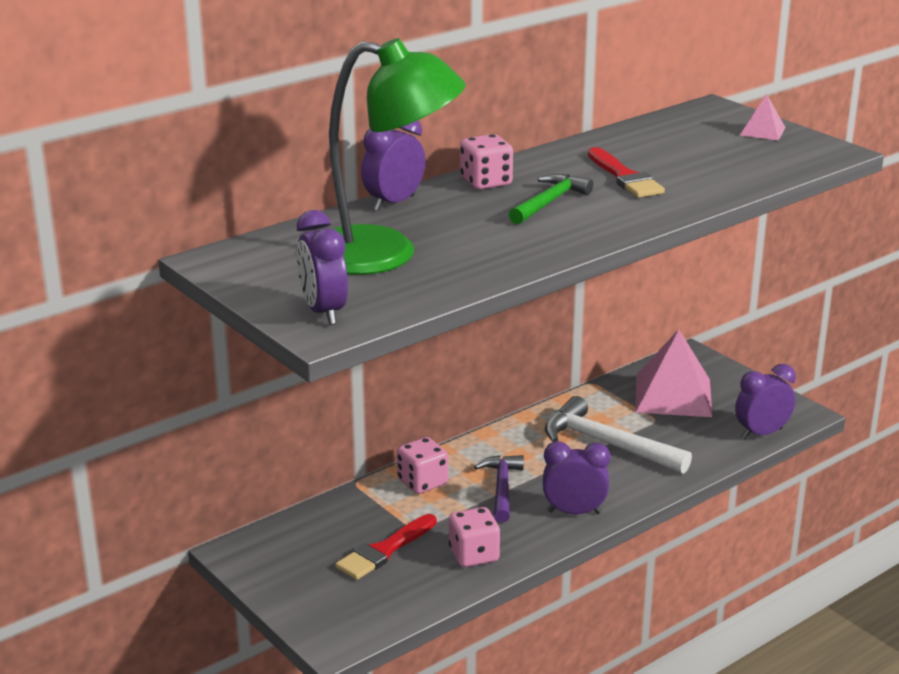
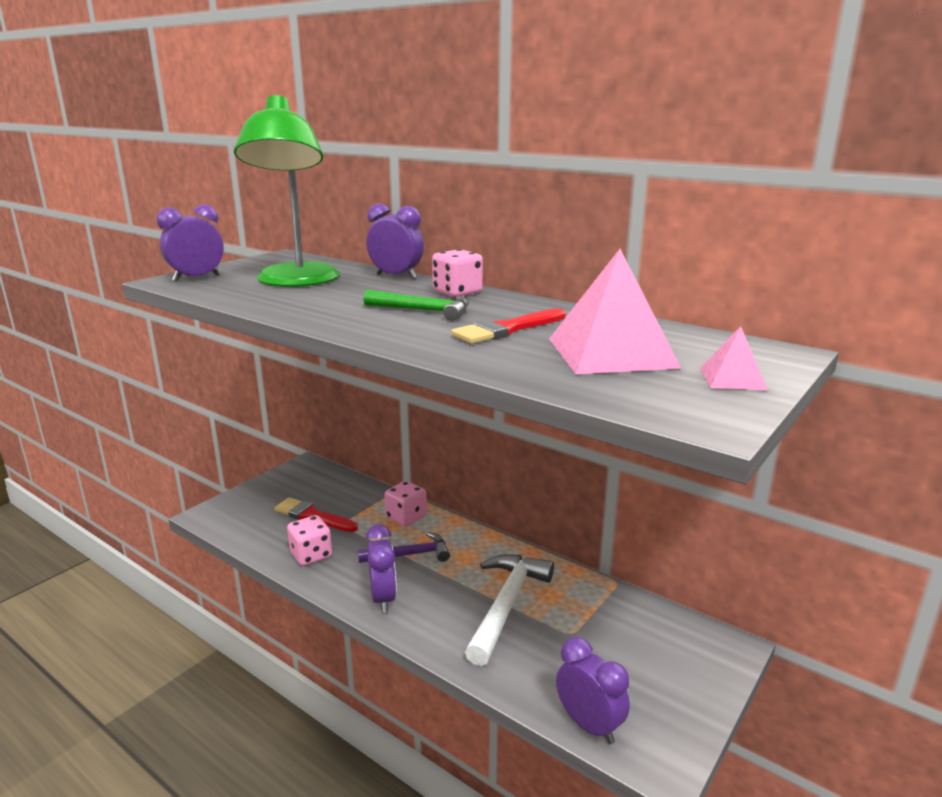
camera: 75 degrees right, 5 degrees down
(673, 395) = (629, 641): pink pyramid -> pink pyramid (611, 353)

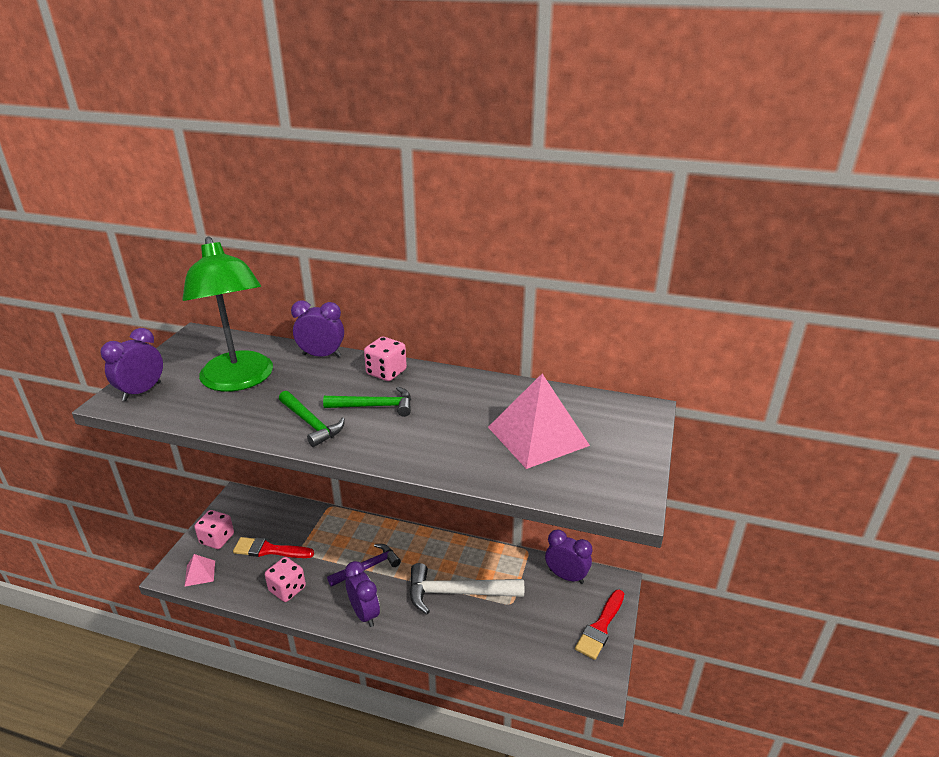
camera: 20 degrees left, 10 degrees up
(341, 313) = (311, 423): none -> green hammer
(406, 517) = (349, 531): pink dice -> pink dice (217, 539)
(506, 605) = (458, 593): white hammer -> white hammer turned 90 degrees counterclockwise
(507, 329) = (452, 420): red brush -> red brush (600, 627)
(589, 725) = (547, 672): purple clock -> purple clock (566, 576)
(732, 378) = (625, 450): pink pyramid -> pink pyramid (200, 573)

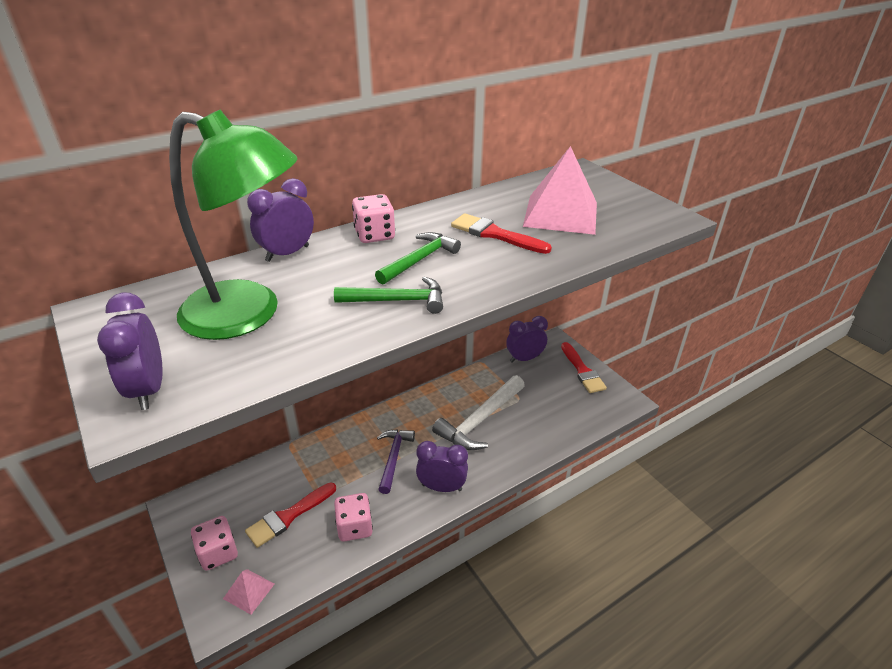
camera: 50 degrees left, 5 degrees up
(456, 420) = (495, 234): none -> red brush

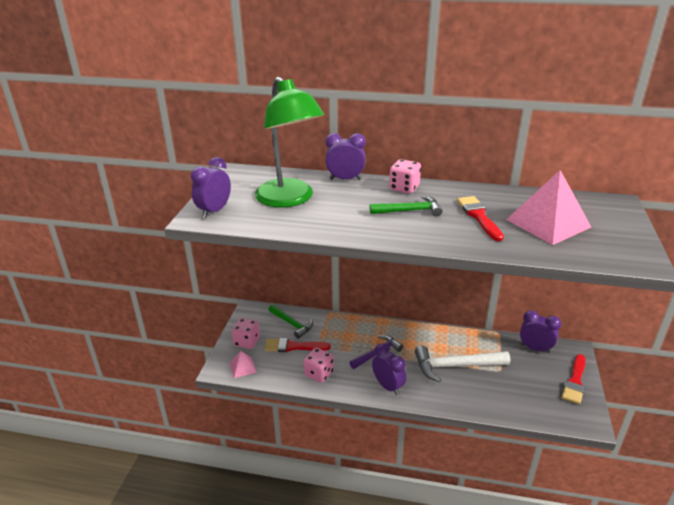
camera: 45 degrees right, 5 degrees down
(397, 300) = (366, 225): green hammer -> green hammer (292, 324)

